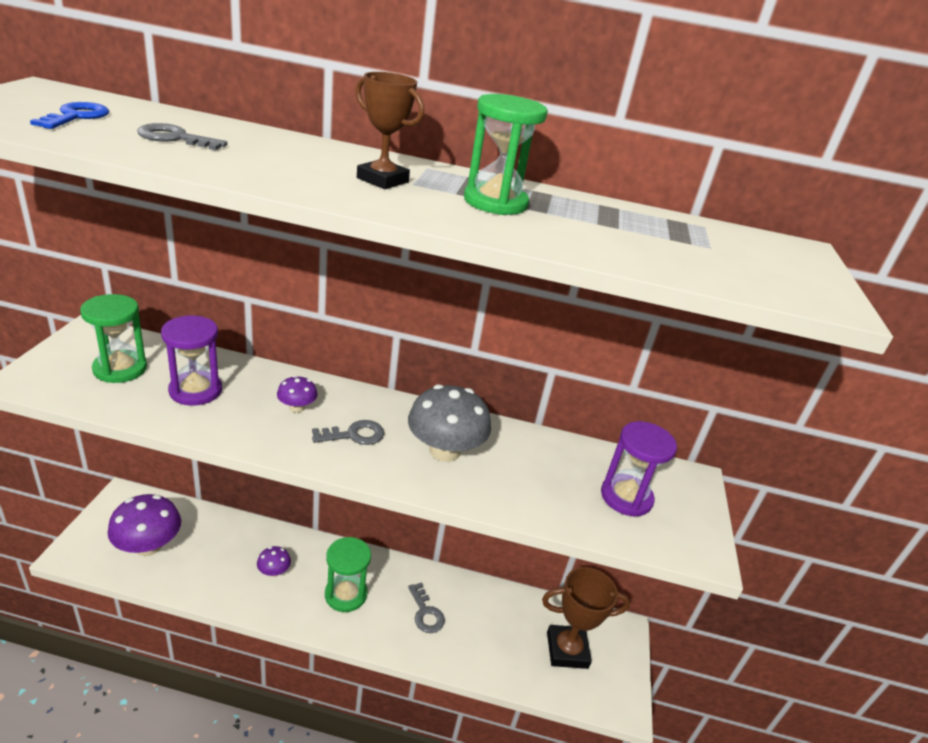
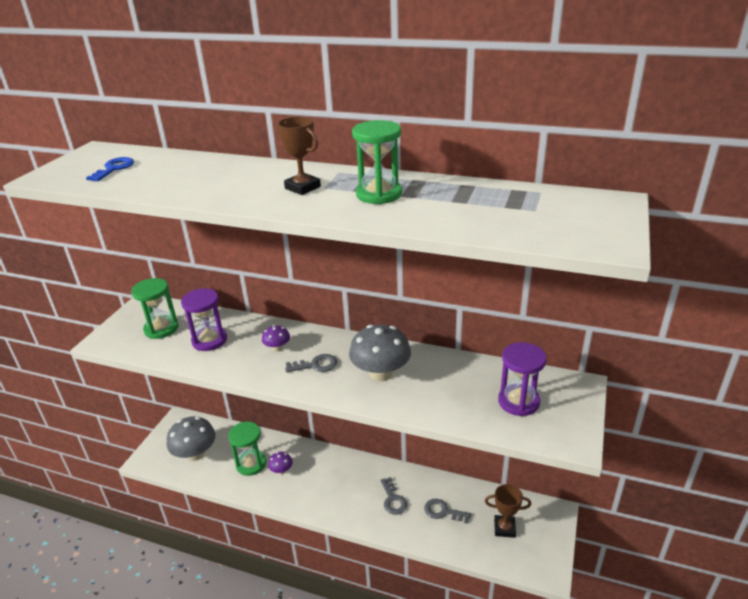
camera: 15 degrees right, 0 degrees up
(148, 546) = (195, 453): purple mushroom -> grey mushroom
(175, 138) = (172, 175): grey key -> grey key (443, 511)
(346, 594) = (333, 486): green hourglass -> green hourglass (251, 464)
(567, 650) = (504, 528): brown trophy -> brown trophy, size x0.66

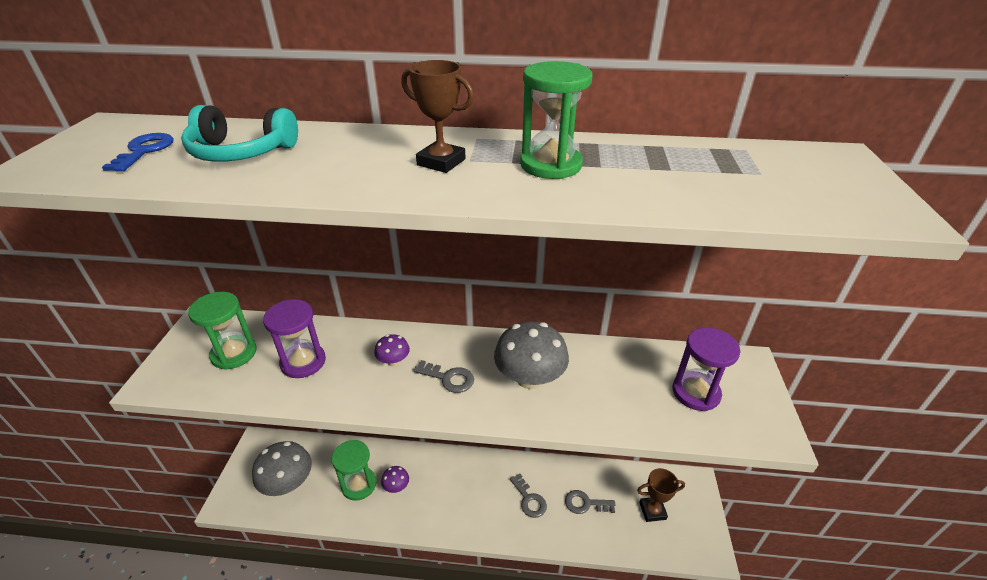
camera: 15 degrees left, 5 degrees up
(174, 173) = (241, 152): none -> turquoise headphones
(316, 365) = (449, 378): grey key -> grey key turned 45 degrees clockwise

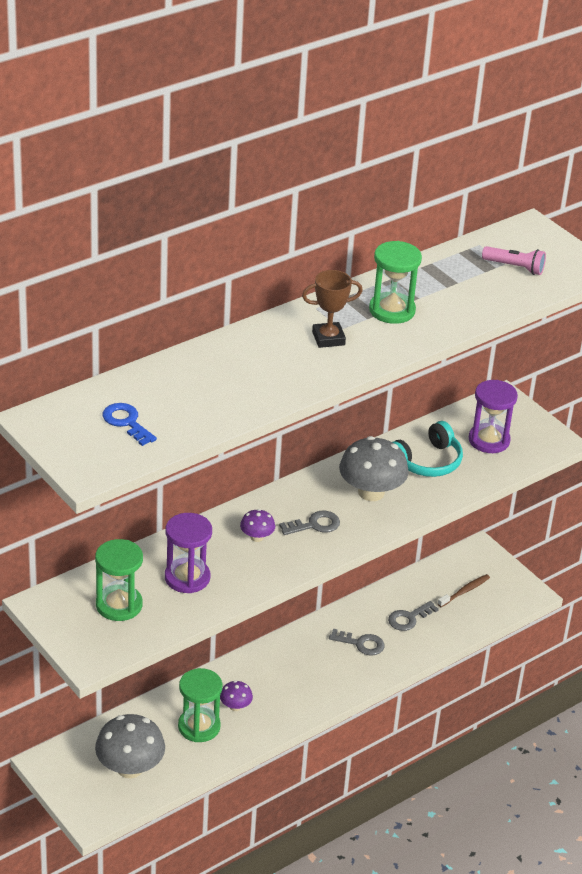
camera: 45 degrees left, 0 degrees up
(241, 152) = (193, 391): turquoise headphones -> turquoise headphones (427, 462)
(652, 511) = (465, 591): brown trophy -> brown toothbrush
(770, 180) = (514, 267): none -> pink flashlight

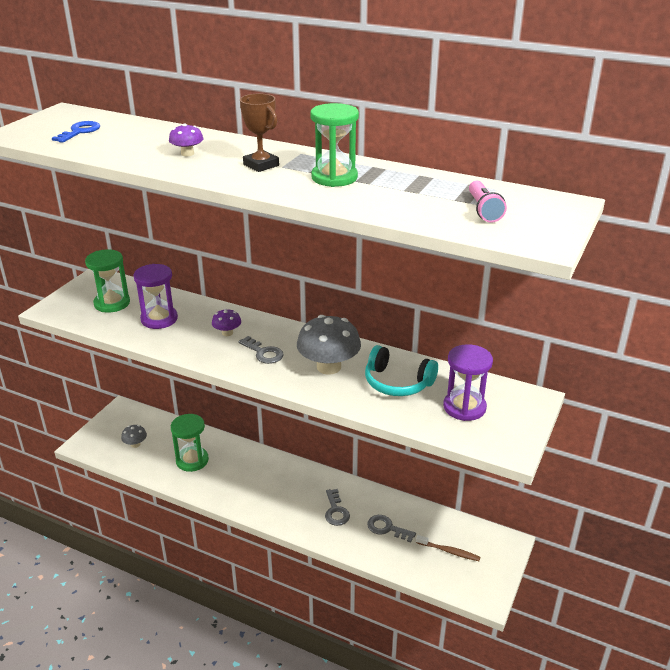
camera: 65 degrees right, 5 degrees down
(130, 768) = (135, 444): grey mushroom -> grey mushroom, size x0.49
(235, 706) = (223, 470): purple mushroom -> purple mushroom (187, 154)

